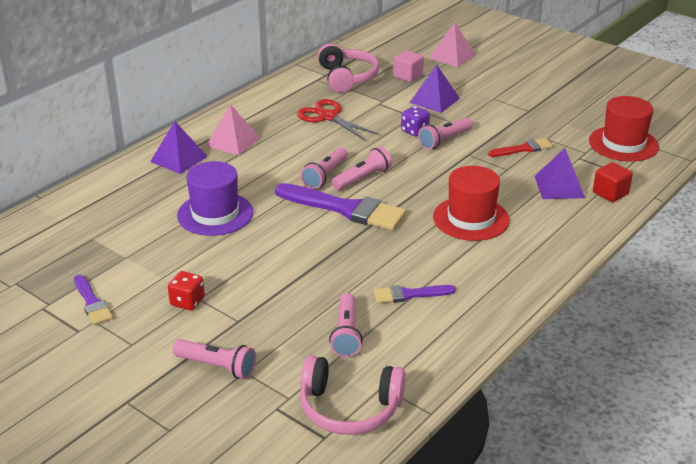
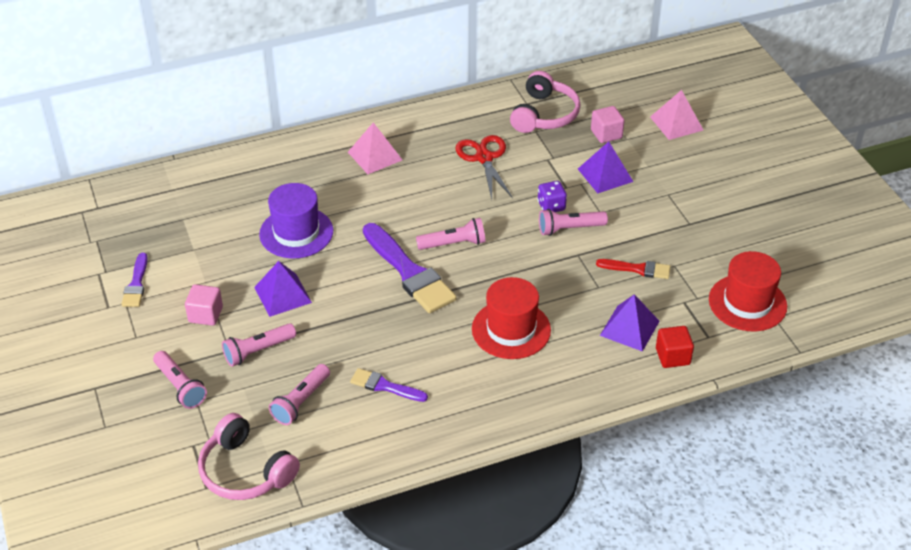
camera: 30 degrees right, 10 degrees up
(179, 159) = (314, 158): purple pyramid -> purple pyramid (283, 295)
(187, 302) = (205, 315): red dice -> pink cube
(325, 176) = (423, 227): pink flashlight -> pink flashlight (258, 351)

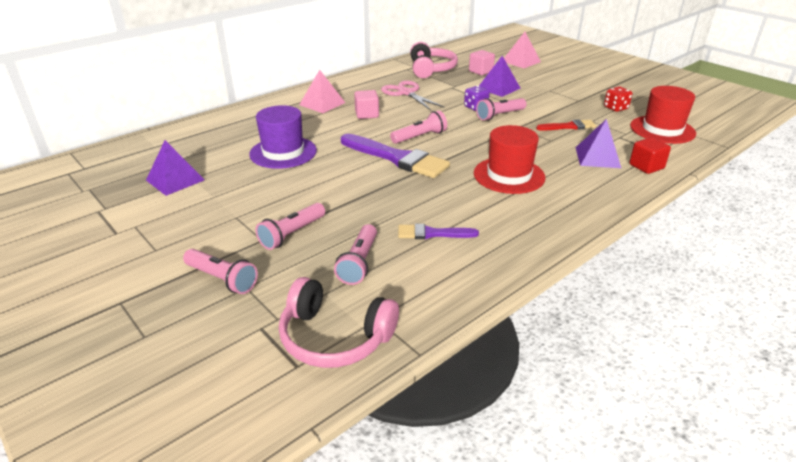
camera: 20 degrees left, 10 degrees down
(136, 284) = (142, 211): purple brush -> none
(205, 315) = (224, 219): pink cube -> pink cube (367, 114)
(283, 295) = (294, 191): purple pyramid -> purple pyramid (175, 180)
(484, 158) = (406, 93): red scissors -> pink scissors
(724, 250) = (615, 108): none -> red dice

